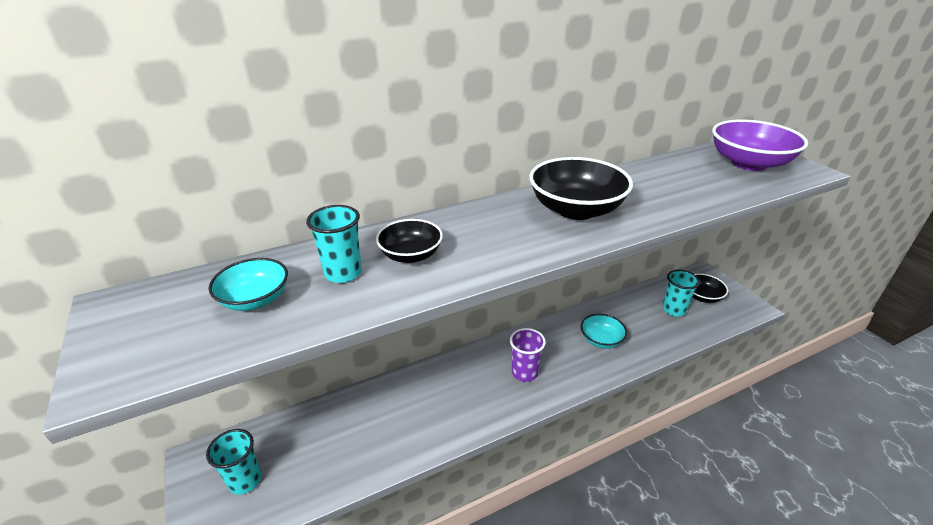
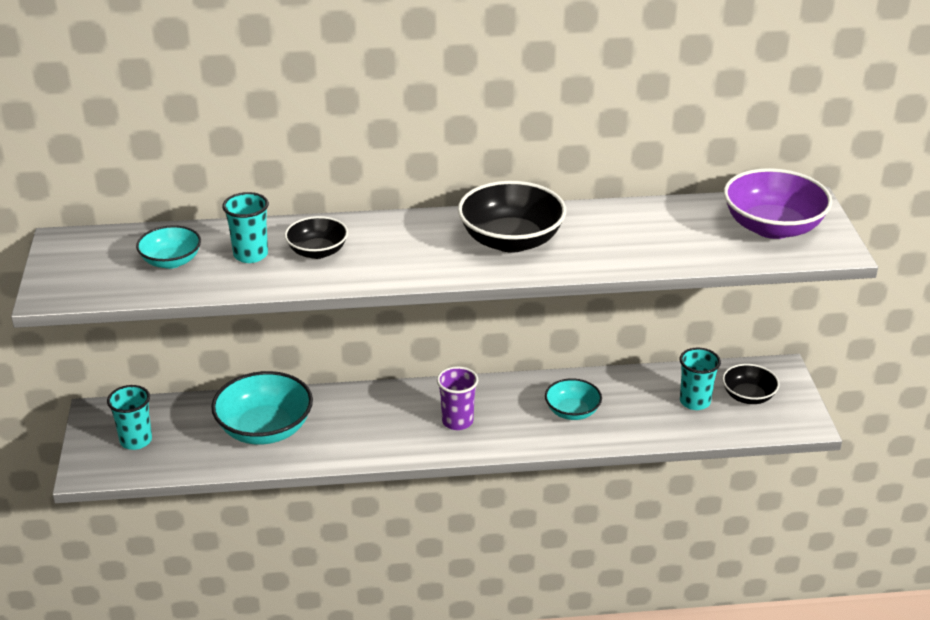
camera: 20 degrees right, 0 degrees up
(368, 428) = (265, 429): none -> turquoise bowl

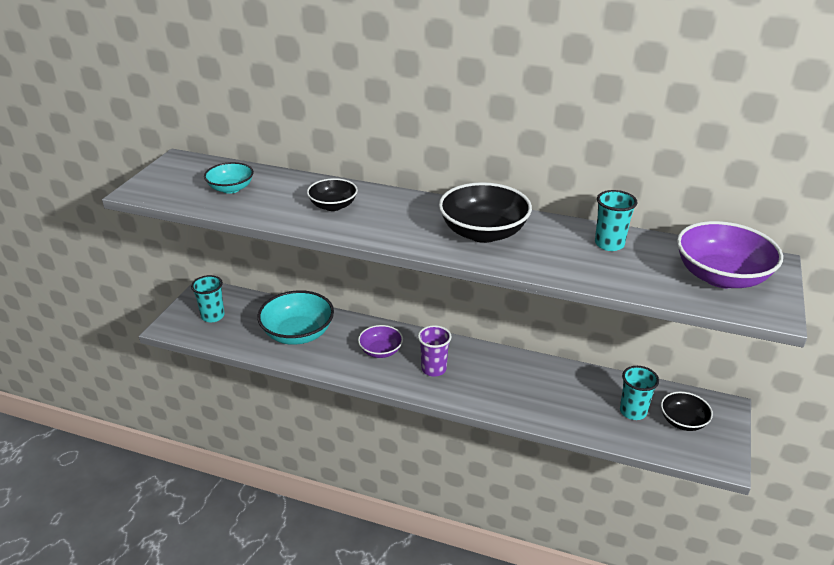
camera: 25 degrees right, 0 degrees up
(250, 255) = (286, 197): turquoise cup -> turquoise cup (609, 244)
(381, 419) = (381, 351): none -> purple bowl
(572, 411) = (526, 388): turquoise bowl -> none

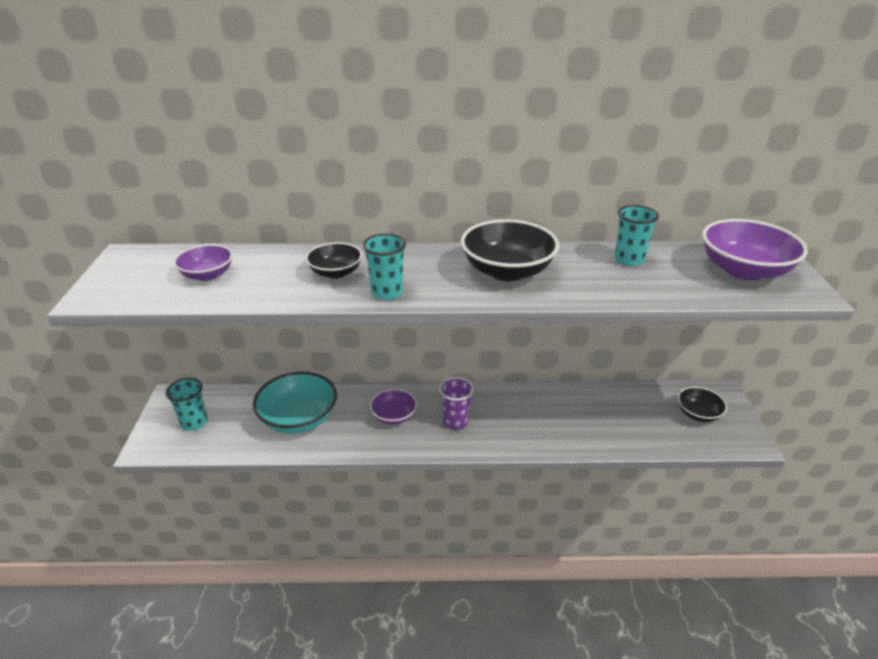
camera: 20 degrees left, 0 degrees up
(231, 188) = (207, 275): turquoise bowl -> purple bowl
(633, 411) = (653, 416): turquoise cup -> turquoise cup (387, 292)

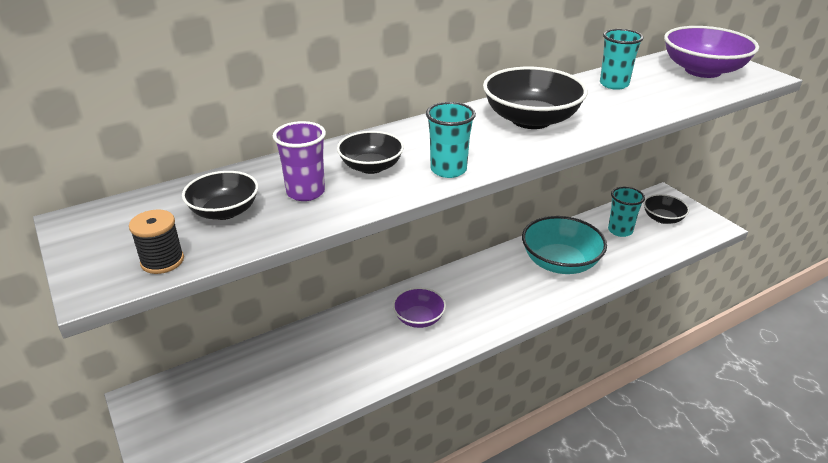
camera: 30 degrees left, 0 degrees up
(137, 296) = (162, 261): none -> black spool
(194, 422) = (200, 415): turquoise cup -> turquoise cup (620, 230)
(207, 275) = (224, 211): purple bowl -> black bowl
(298, 419) = (322, 361): turquoise bowl -> turquoise bowl (560, 262)
(455, 422) = (481, 300): purple cup -> purple cup (305, 192)

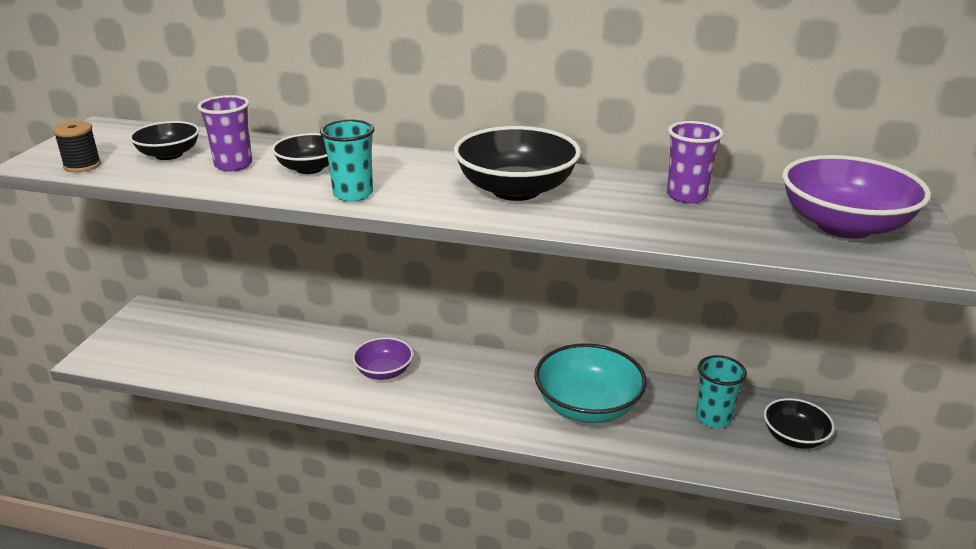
camera: 45 degrees right, 5 degrees down
(614, 84) = (686, 196): turquoise cup -> purple cup

